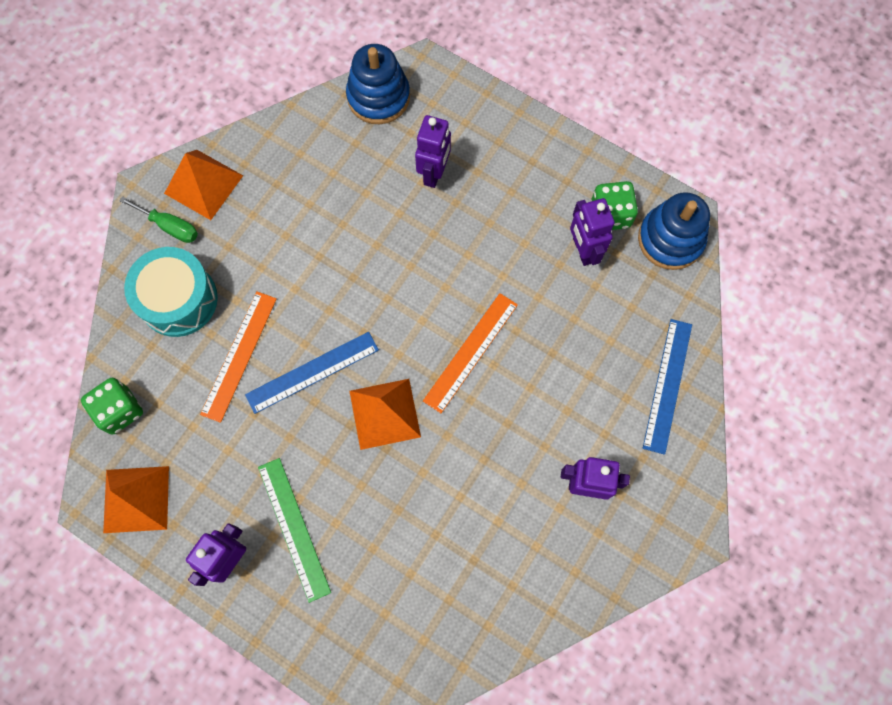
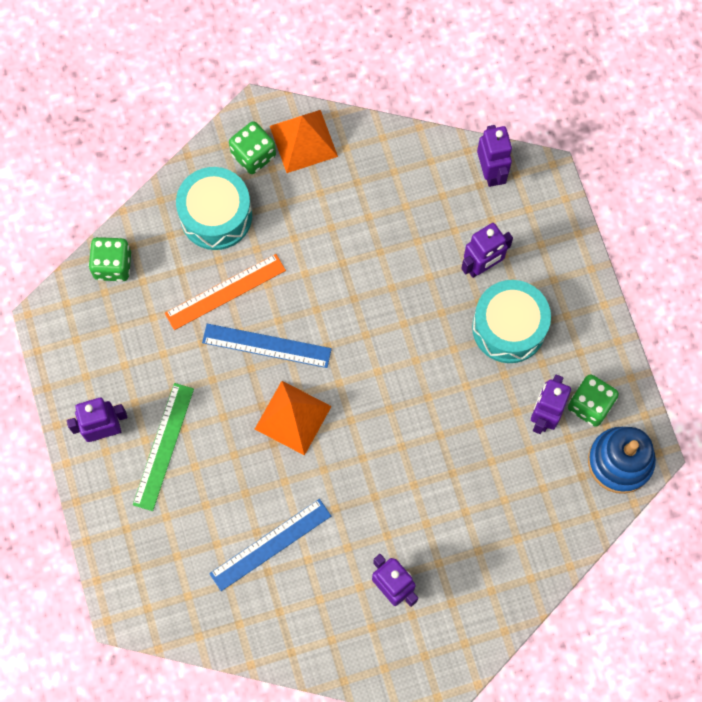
camera: 40 degrees right, 0 degrees up
(136, 499) = (75, 338): orange pyramid -> none
(170, 226) = (253, 155): green screwdriver -> green dice
(378, 97) = (491, 172): blue stacking toy -> purple robot
(471, 352) = (392, 424): orange ruler -> none
(496, 204) = (508, 327): none -> turquoise drum
(667, 385) = (517, 566): blue ruler -> blue ruler (270, 544)

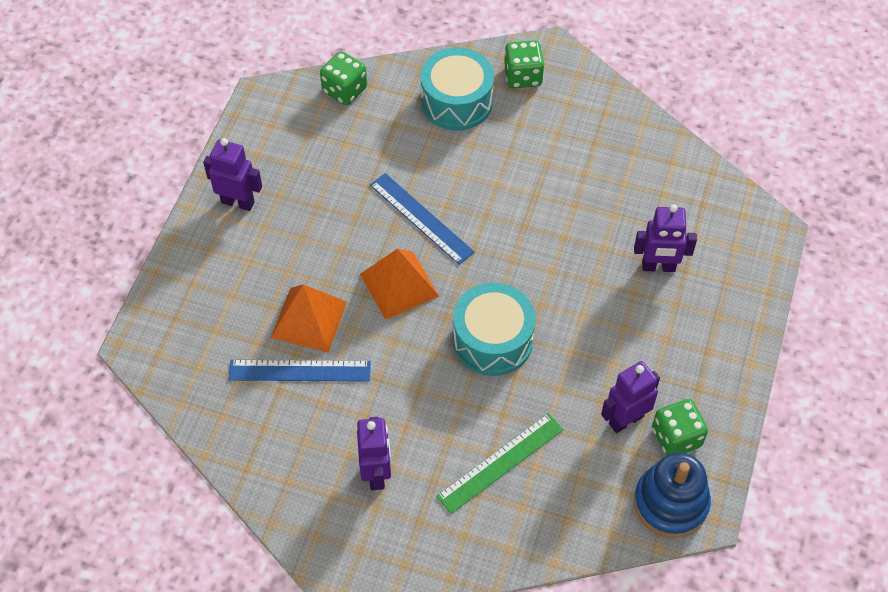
camera: 35 degrees right, 15 degrees down
(163, 446) = (274, 241): green ruler -> green ruler (500, 462)
(225, 291) = (419, 159): orange ruler -> none
(303, 141) = (573, 89): orange pyramid -> orange pyramid (309, 319)
(491, 172) = (721, 200): purple robot -> none
(508, 327) = (646, 329): turquoise drum -> turquoise drum (492, 340)

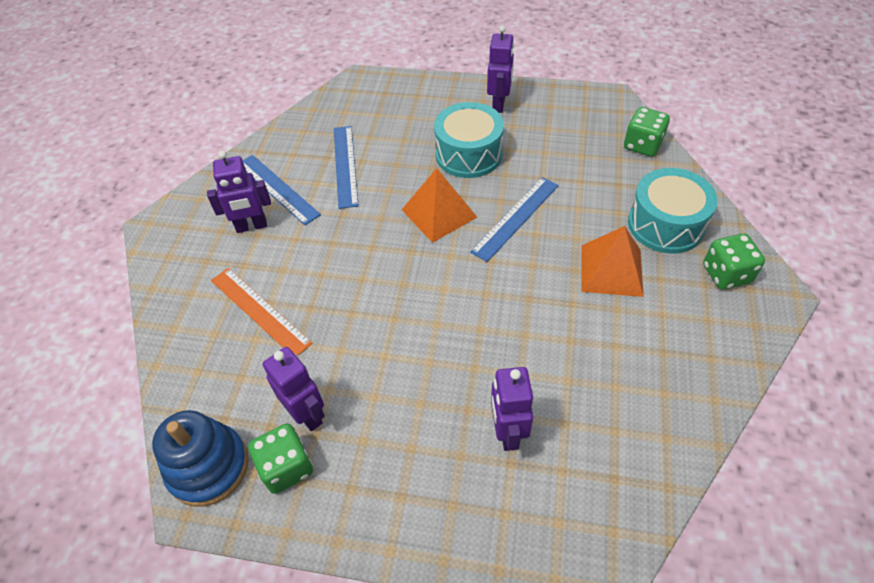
camera: 85 degrees right, 5 degrees down
(309, 319) = (394, 162): orange pyramid -> orange pyramid (611, 270)
(321, 446) = (277, 189): none -> blue ruler
(492, 340) = (390, 289): turquoise drum -> turquoise drum (468, 154)
(500, 462) = (260, 310): green ruler -> orange ruler

